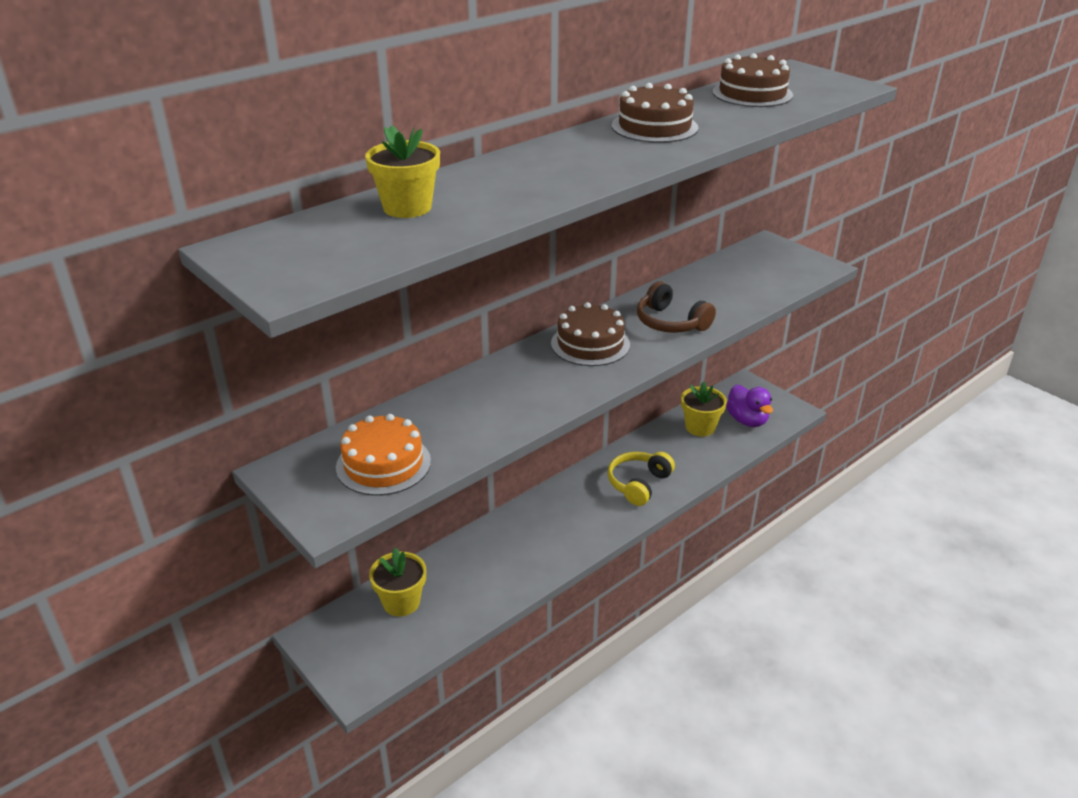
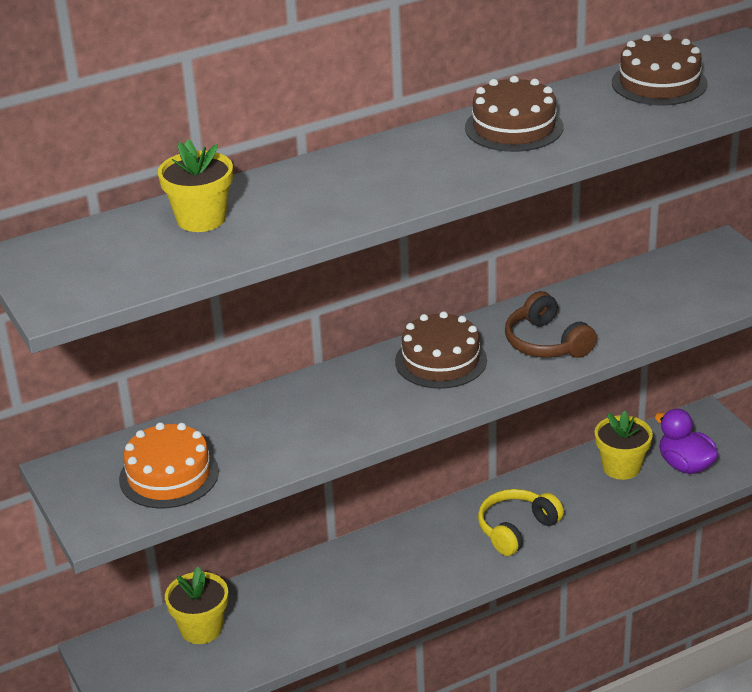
camera: 15 degrees right, 0 degrees up
(747, 420) = (685, 465): purple duck -> purple duck turned 150 degrees clockwise

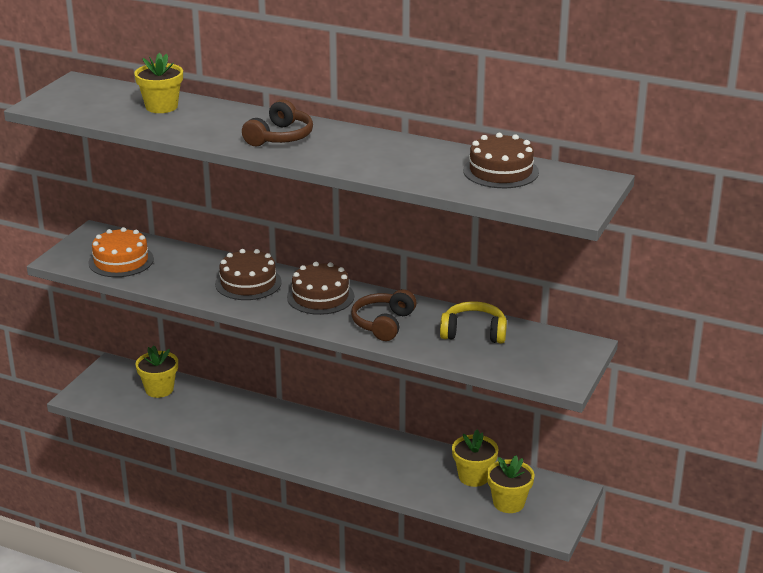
camera: 50 degrees right, 5 degrees down
(405, 172) = (280, 137): none -> brown headphones
(514, 127) = (376, 148): brown cake -> brown cake (248, 283)
(516, 529) = (363, 460): yellow headphones -> yellow headphones (473, 333)
(685, 465) = (508, 503): purple duck -> yellow flower pot

